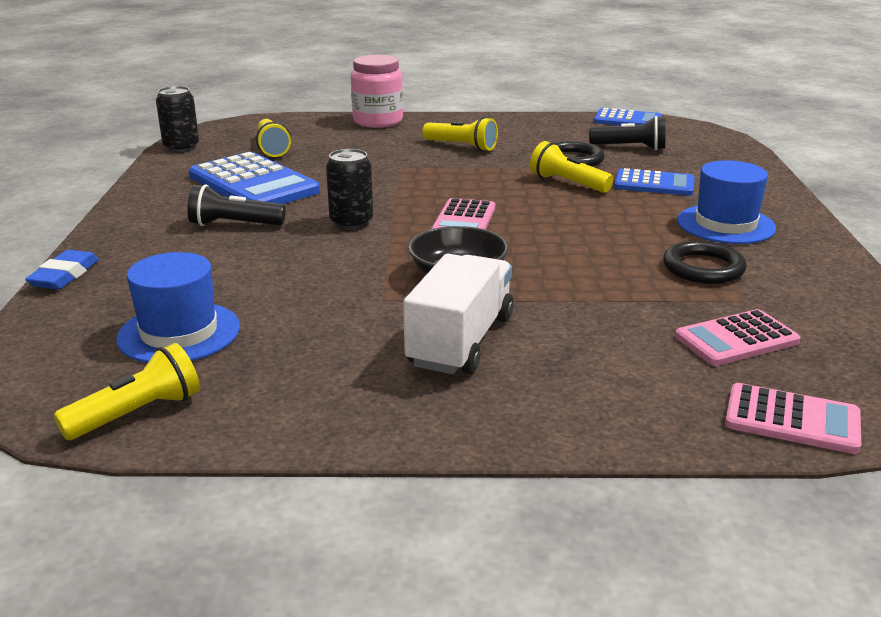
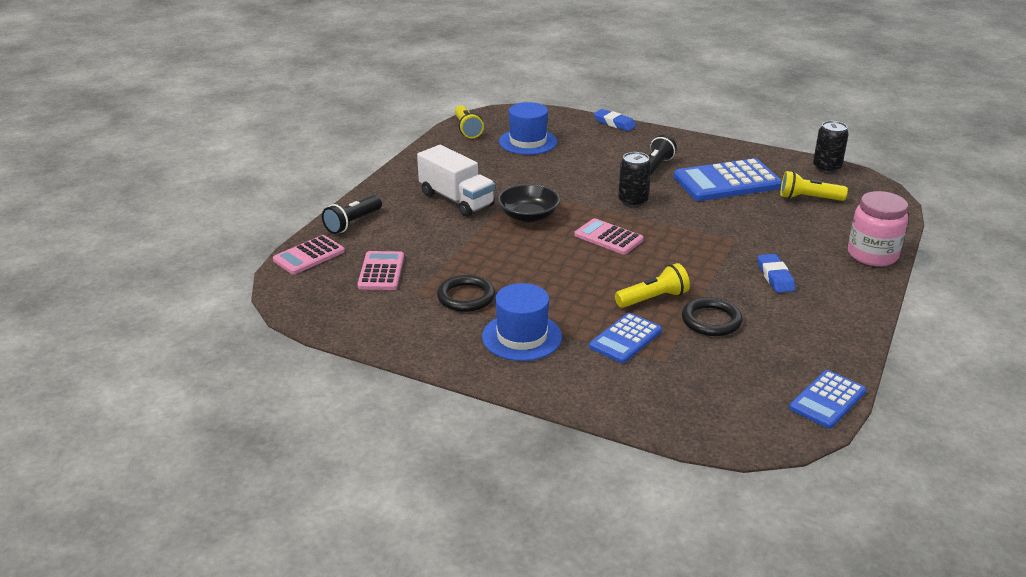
camera: 115 degrees right, 5 degrees up
(462, 147) = (775, 277): yellow flashlight -> blue eraser
(630, 148) = (729, 364): black flashlight -> black flashlight (352, 223)

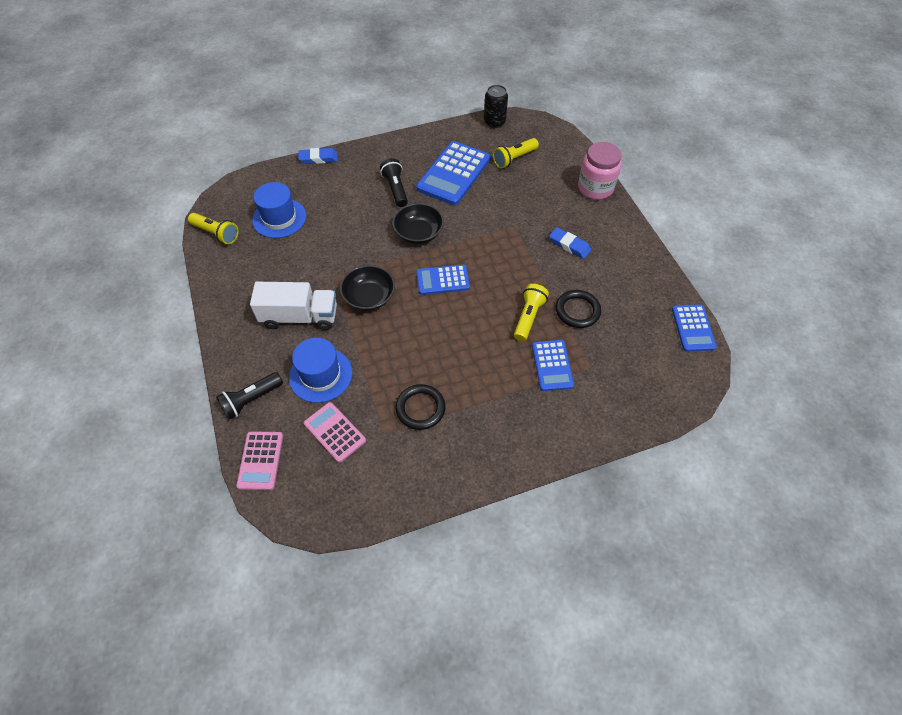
camera: 45 degrees left, 25 degrees up
(352, 223) = (251, 400): black flashlight -> black flashlight turned 60 degrees clockwise
(522, 337) = (495, 415): blue hat -> blue hat (320, 375)
(608, 237) = (443, 280): pink calculator -> blue calculator
(633, 201) = (418, 233): black can -> black bowl

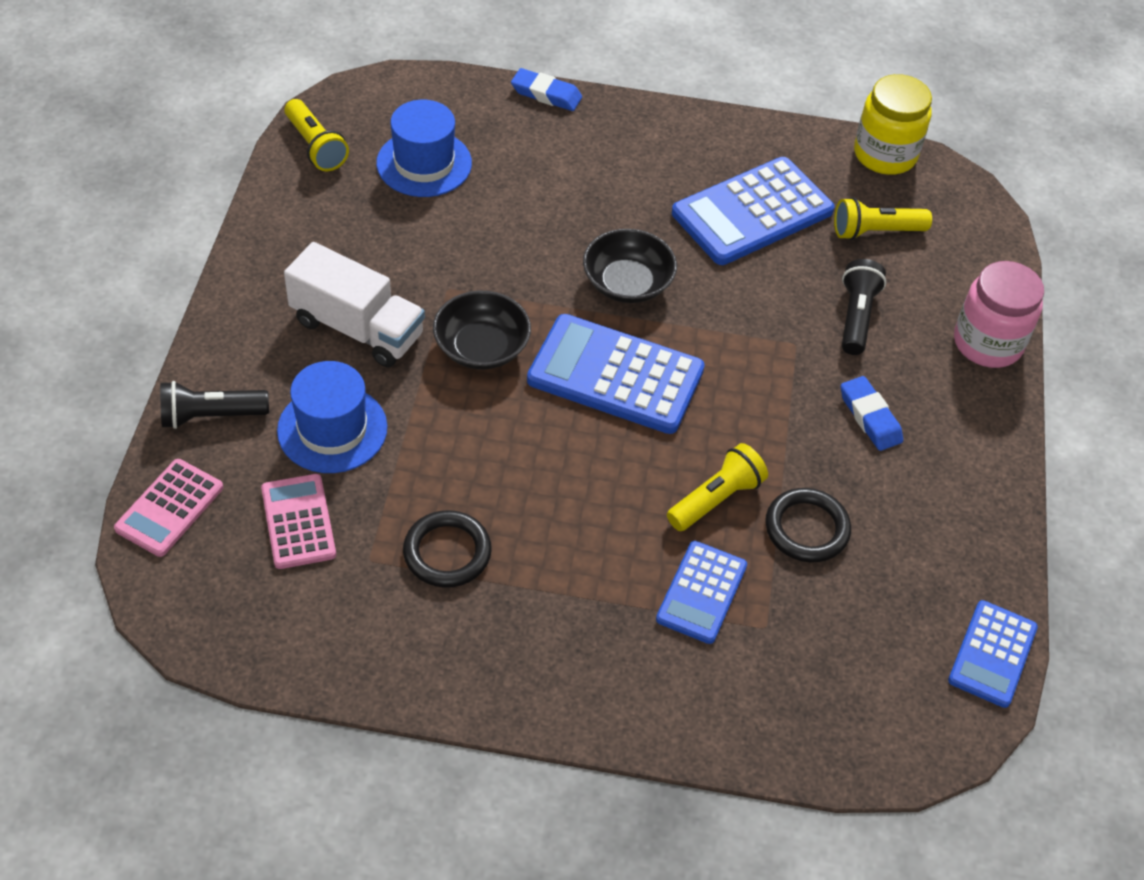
camera: 25 degrees right, 5 degrees down
(395, 189) = (638, 196): black flashlight -> black flashlight (856, 317)
(443, 280) = (615, 375): blue calculator -> blue calculator, size x1.70
(494, 122) = (885, 154): black can -> yellow jar

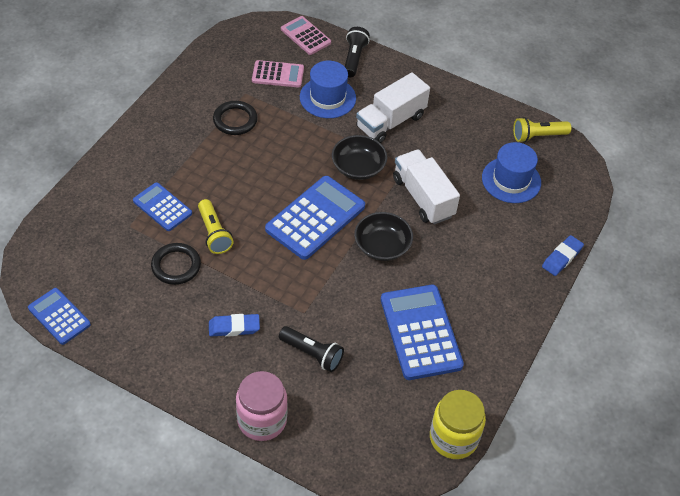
camera: 110 degrees right, 0 degrees up
(507, 255) = (423, 197): none -> white truck
(875, 231) = (381, 398): yellow flashlight -> none

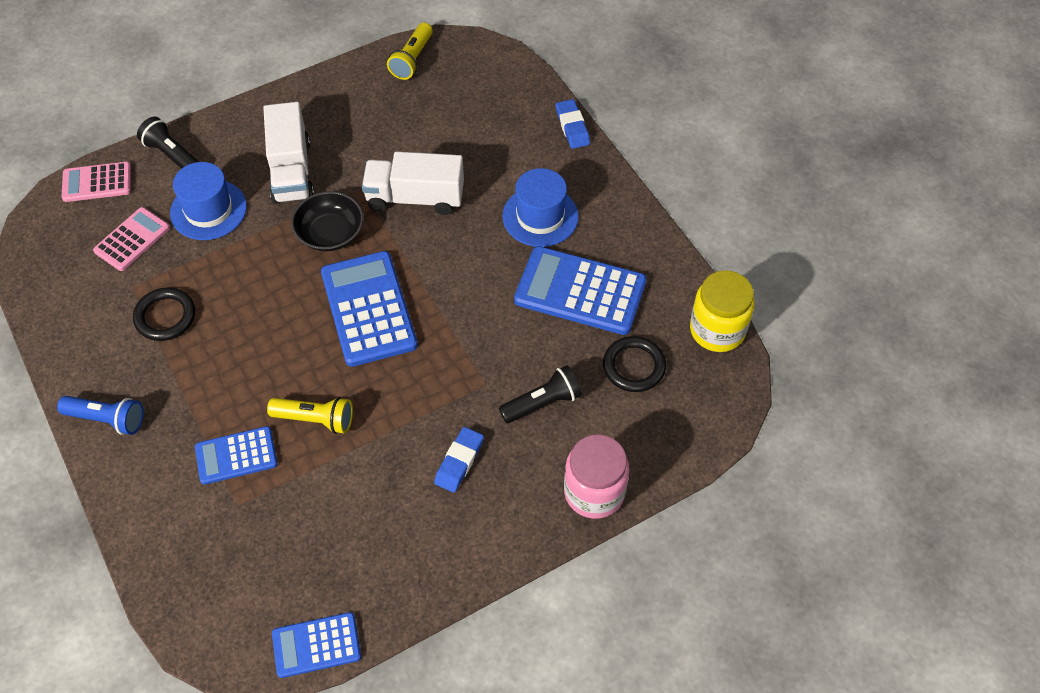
camera: 55 degrees left, 5 degrees up
(147, 133) = (107, 419): none -> blue flashlight
(176, 266) = (333, 481): black ring -> black ring (634, 366)
(382, 246) = (450, 267): black bowl -> none
(511, 180) = (450, 112): blue hat -> blue hat (540, 216)

